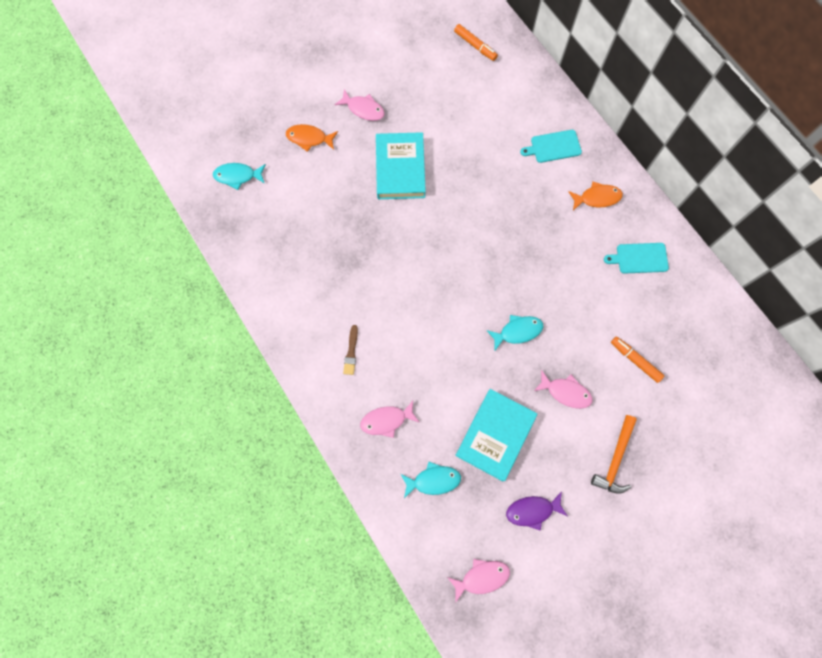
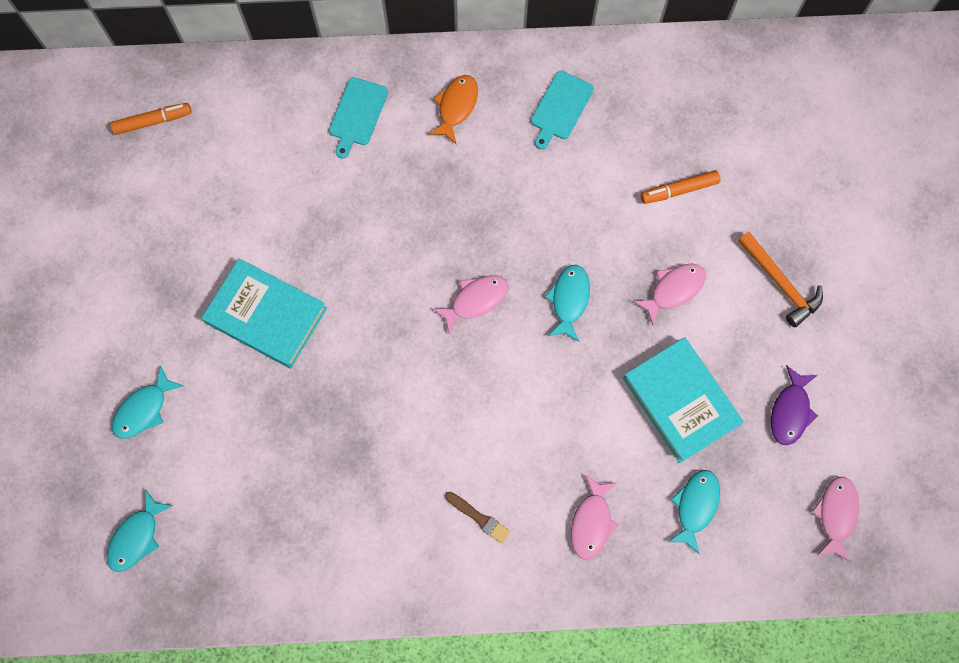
camera: 60 degrees left, 0 degrees up
(309, 138) = (144, 409): orange fish -> turquoise fish
(363, 109) = (148, 314): pink fish -> pink fish (475, 300)

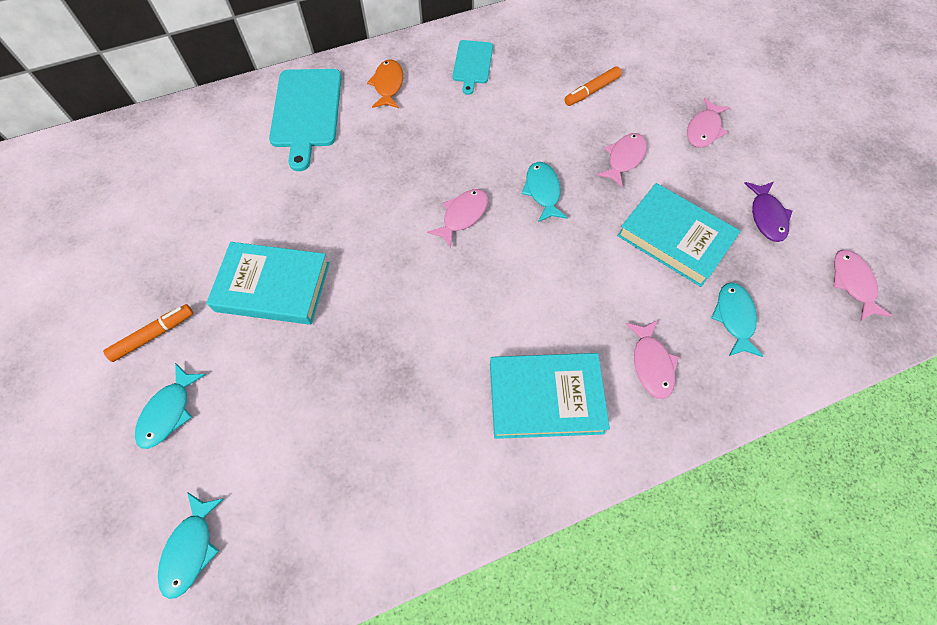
camera: 20 degrees left, 10 degrees down
(153, 121) = (121, 165): orange marker -> orange marker (153, 335)
(357, 114) = (306, 112): turquoise cutting board -> turquoise cutting board, size x1.70
(479, 517) = (545, 397): brown brush -> turquoise book
(780, 283) = (704, 130): orange hammer -> pink fish

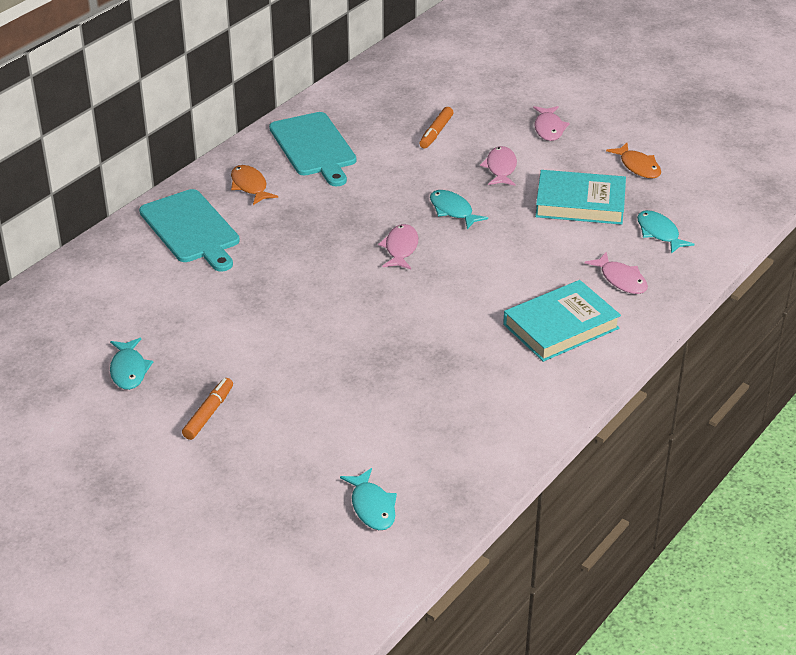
camera: 30 degrees left, 25 degrees down
(169, 412) = (273, 449): turquoise fish -> turquoise fish (129, 370)
(273, 287) = (282, 348): turquoise book -> none
(472, 64) = (314, 147): turquoise cutting board -> turquoise cutting board, size x1.70
(767, 216) = (638, 166): purple fish -> orange fish
(852, 283) = (726, 184): pink fish -> none

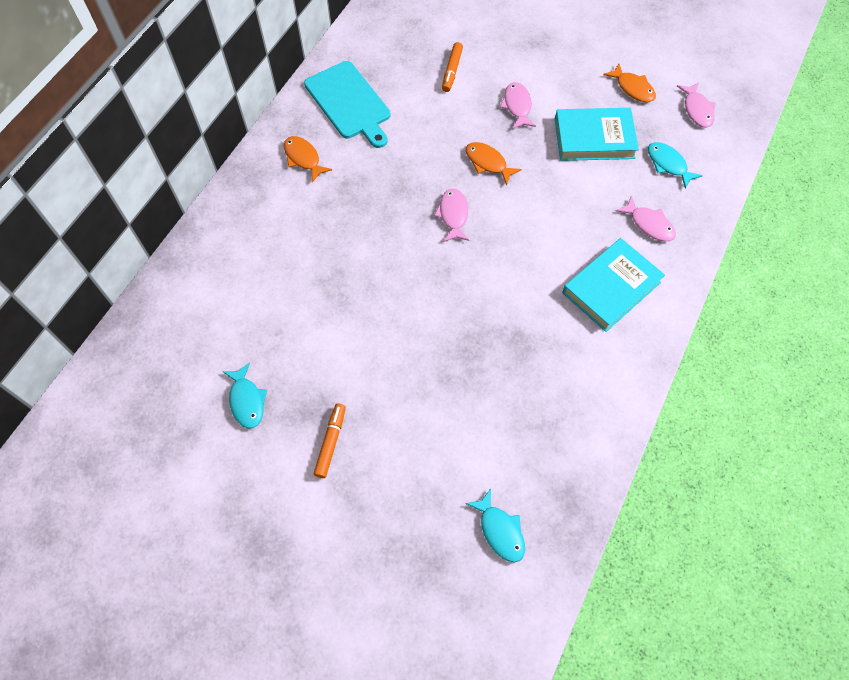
camera: 10 degrees left, 25 degrees up
(191, 229) = (263, 218): turquoise cutting board -> none
(453, 210) = (488, 163): turquoise fish -> orange fish
(549, 128) = (547, 53): pink fish -> pink fish (697, 110)

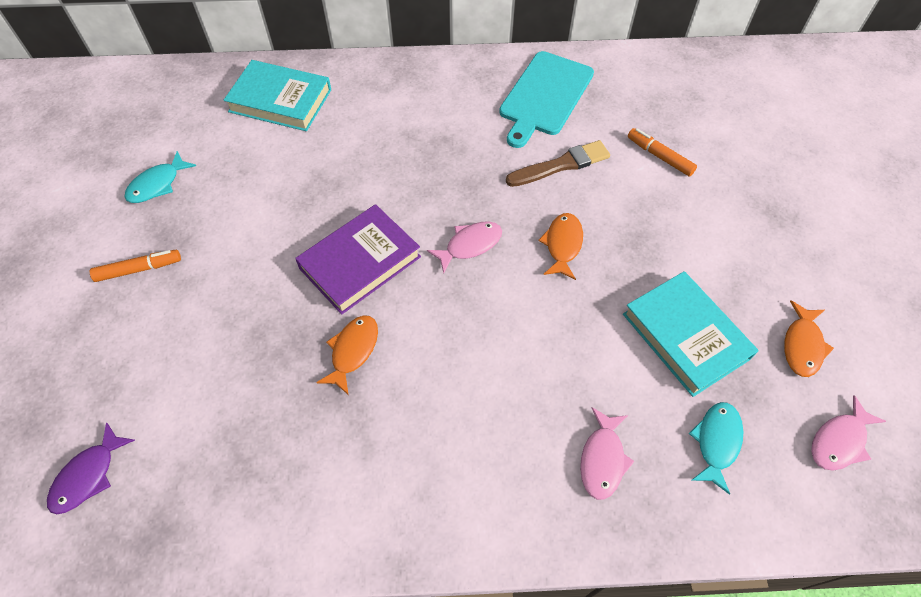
camera: 60 degrees right, 5 degrees down
(303, 158) = (451, 95): orange fish -> orange fish (353, 351)
(420, 128) = (561, 165): none -> brown brush
(424, 288) = (360, 262): none -> purple book
(452, 71) = (659, 156): orange marker -> orange marker turned 60 degrees clockwise
(500, 531) = (88, 476): turquoise fish -> purple fish
(517, 106) = (665, 236): pink fish -> none
(611, 287) = (476, 454): turquoise book -> turquoise book (280, 100)

